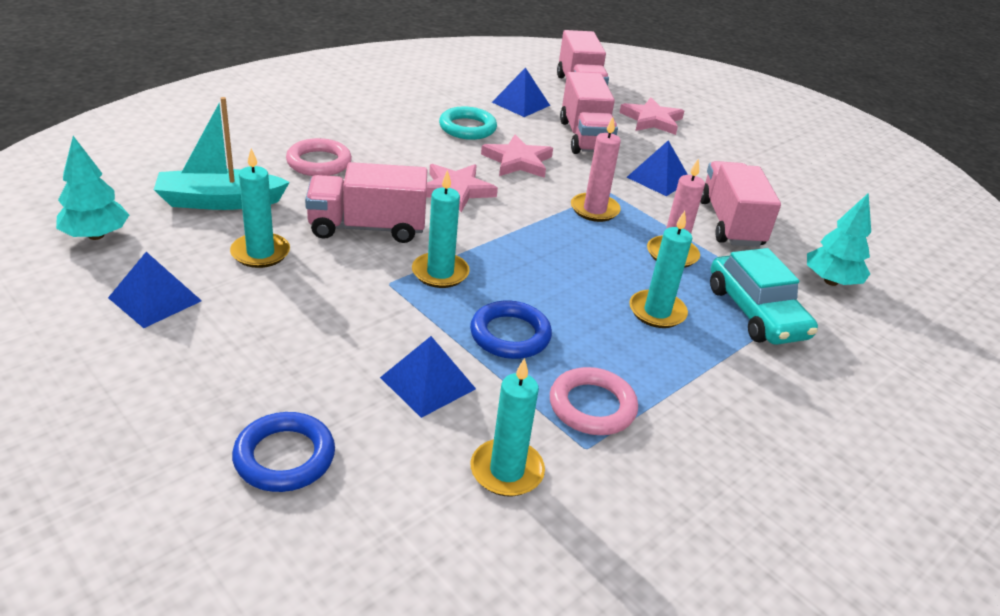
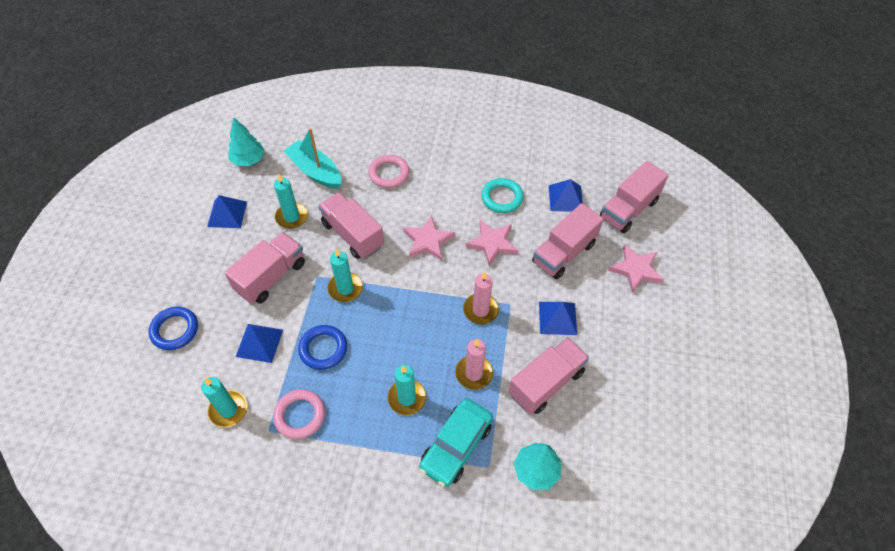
camera: 55 degrees right, 20 degrees up
(331, 318) = (271, 277): none -> pink truck

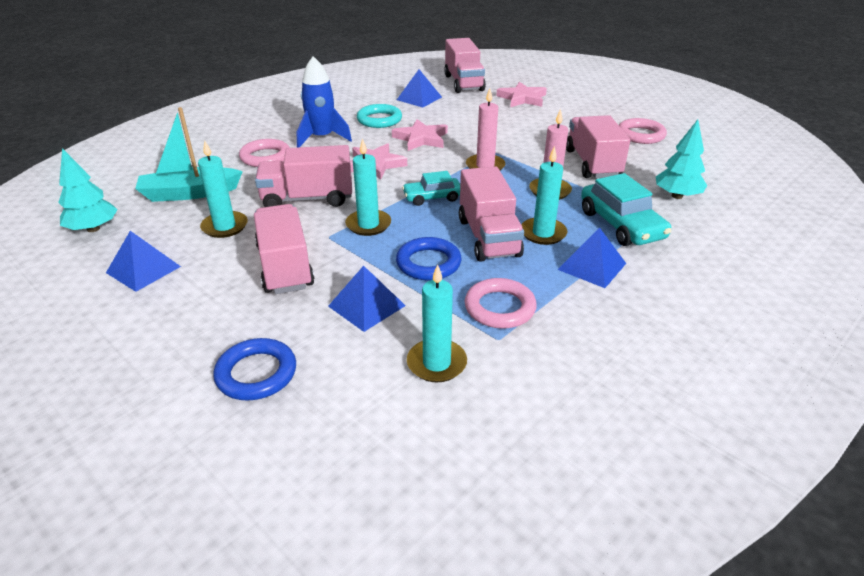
camera: 55 degrees left, 20 degrees down
(407, 303) = (432, 197): none -> turquoise car
(442, 184) = (322, 138): none -> blue rocket
(557, 318) = (532, 138): blue pyramid -> blue pyramid (592, 266)
(564, 253) = (472, 116): pink truck -> pink truck (488, 237)
(638, 398) = (641, 135): none -> pink ring

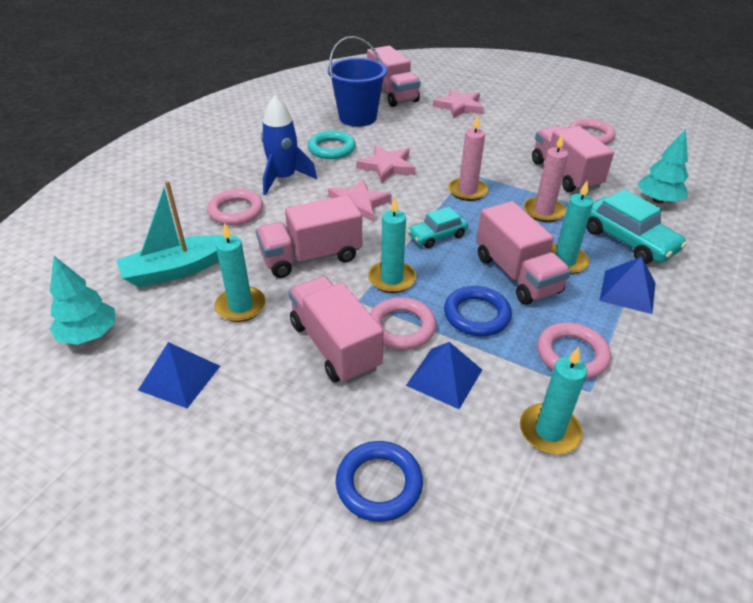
camera: 15 degrees left, 5 degrees up
(352, 262) = (401, 327): none -> pink ring
(419, 98) = (358, 117): blue pyramid -> blue bucket

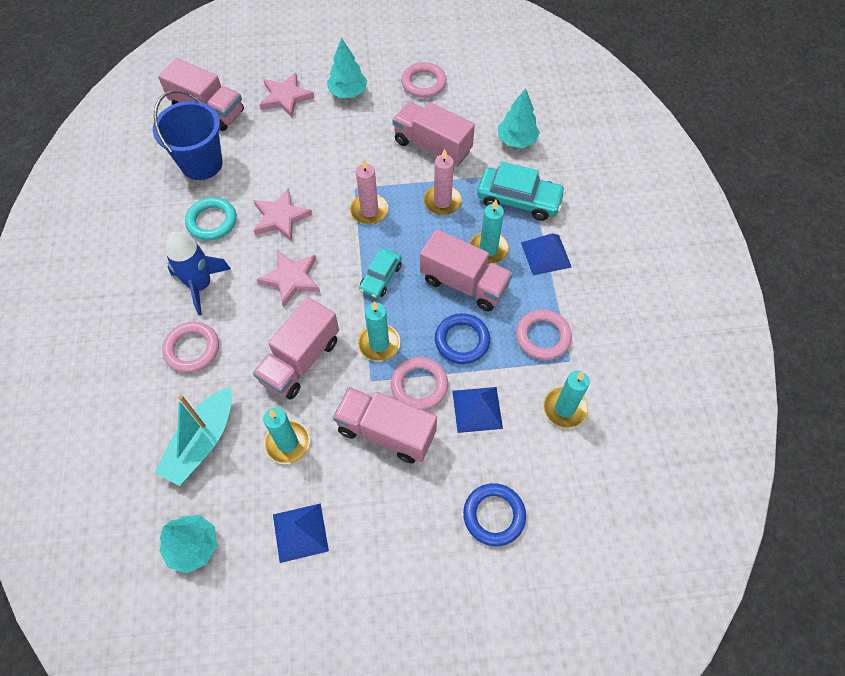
camera: 35 degrees left, 20 degrees up
(515, 120) = (348, 92): none -> turquoise tree

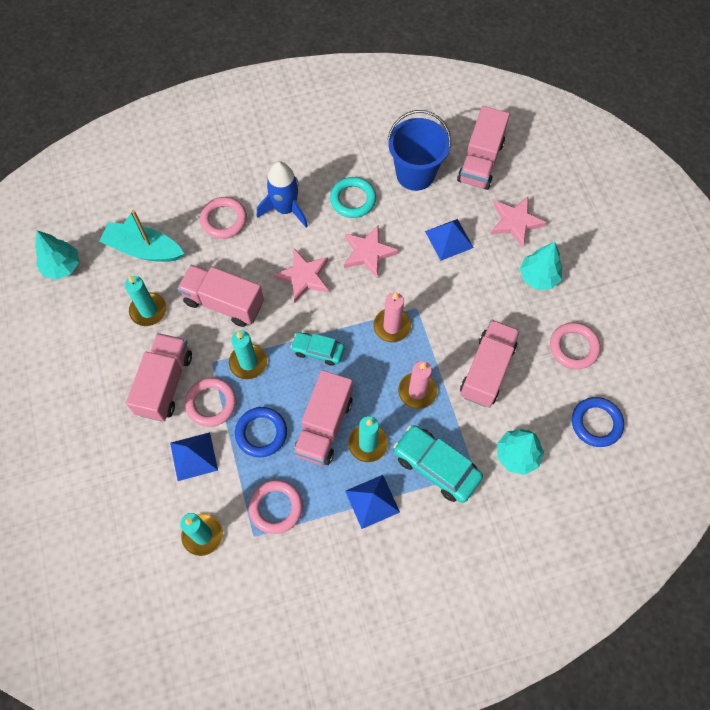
camera: 80 degrees right, 5 degrees up
(300, 532) = (76, 336): blue pyramid -> blue pyramid (449, 239)
(494, 515) = (98, 483): blue ring -> blue ring (596, 423)
(519, 200) = (436, 466): turquoise car -> turquoise car turned 120 degrees clockwise

